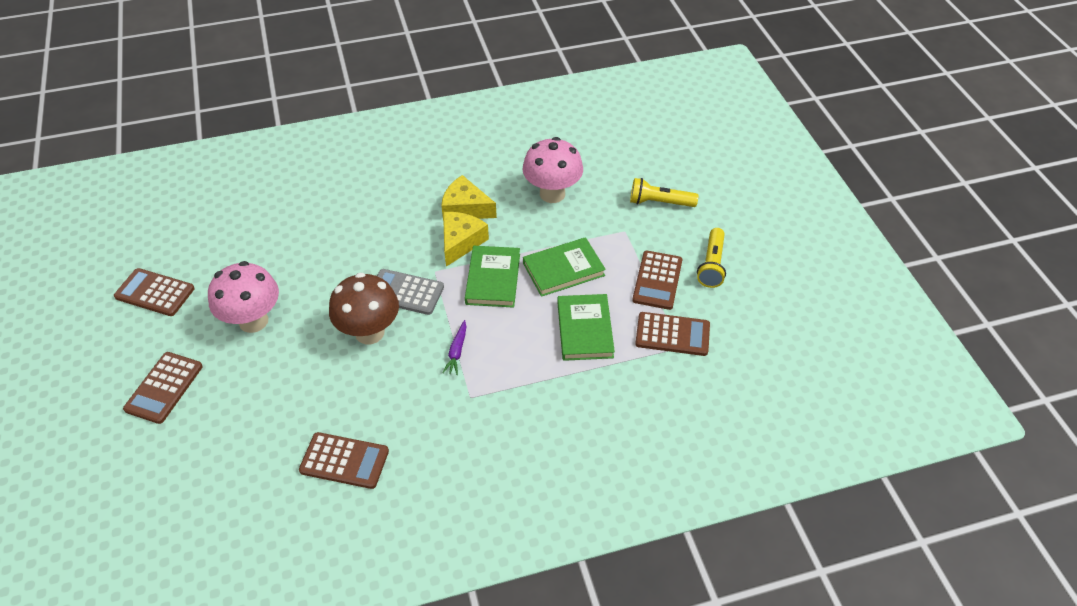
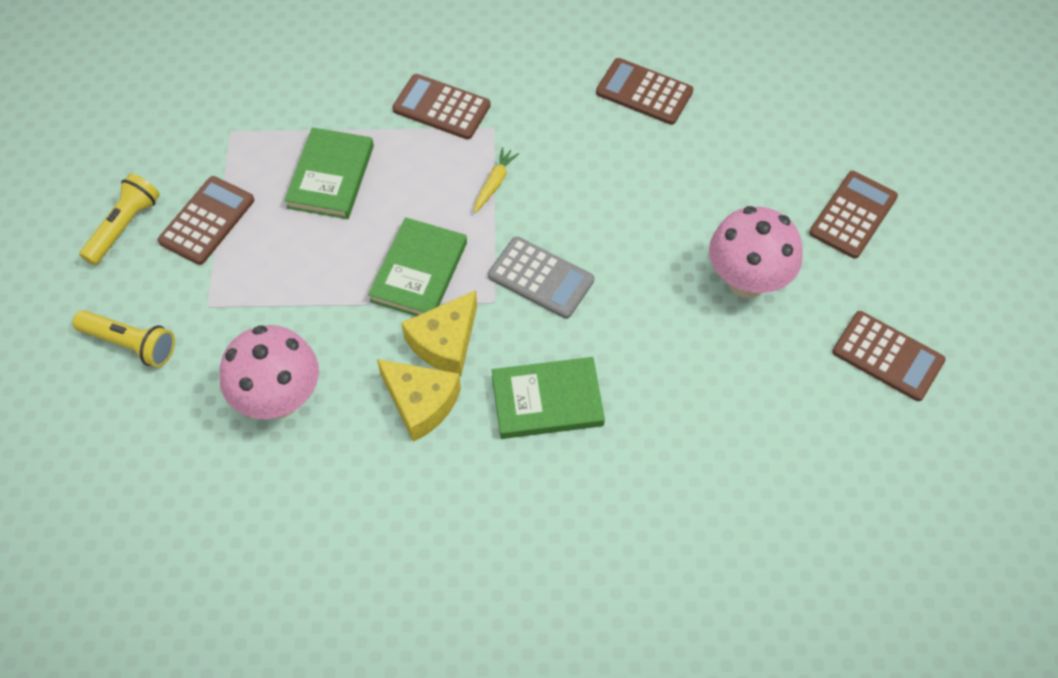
camera: 165 degrees left, 10 degrees up
(369, 332) = (597, 231): brown mushroom -> none
(457, 351) = (494, 183): purple carrot -> yellow carrot
(563, 269) = (320, 265): green book -> green book (547, 401)
(672, 334) = (230, 148): brown calculator -> brown calculator (441, 107)

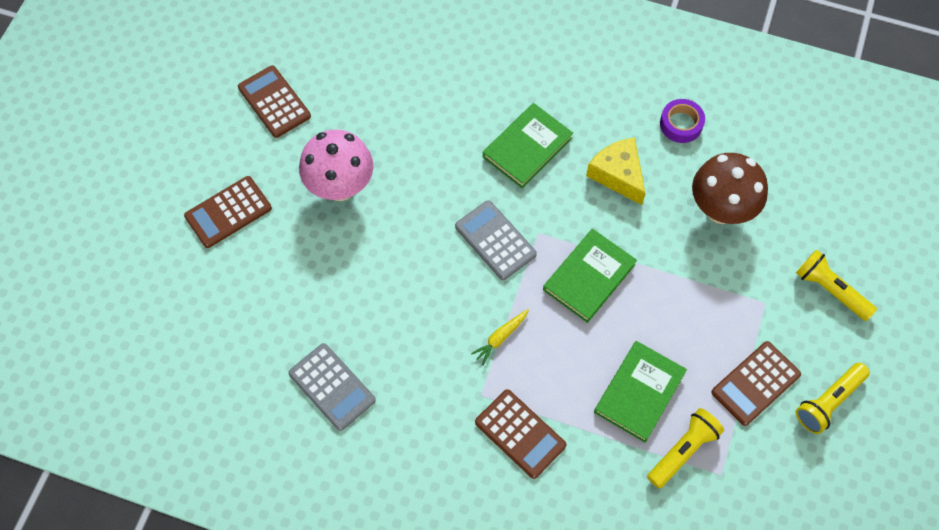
camera: 160 degrees left, 5 degrees up
(273, 140) = (683, 451): none -> yellow flashlight
(279, 399) = (720, 209): pink mushroom -> brown mushroom
(356, 500) = (681, 124): none -> purple tape
(445, 342) = (586, 213): yellow cheese -> none
(547, 401) = (527, 147): green book -> green book turned 60 degrees counterclockwise
(644, 92) = (332, 387): brown calculator -> grey calculator

